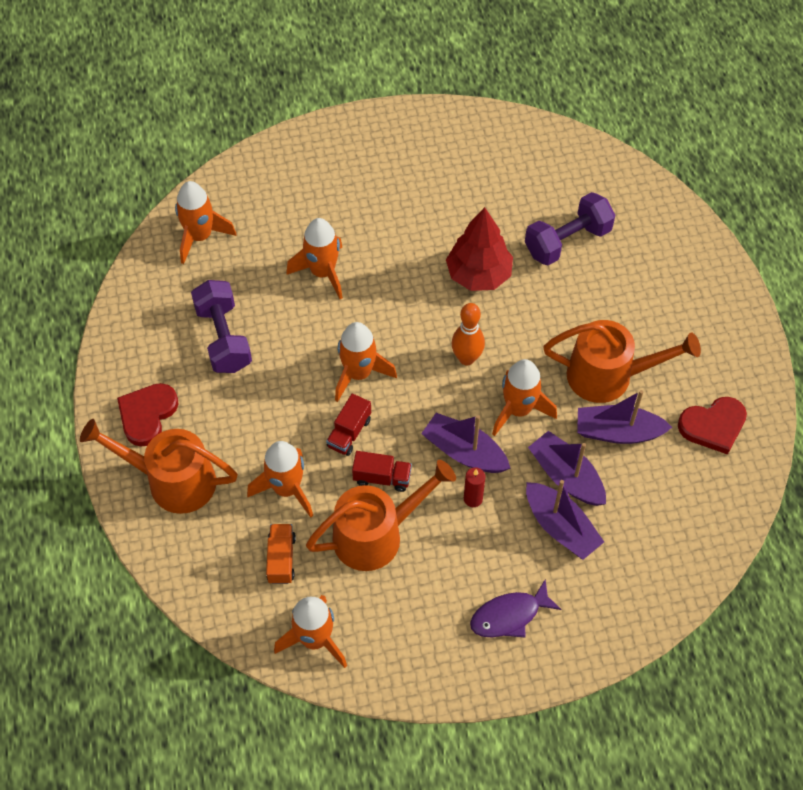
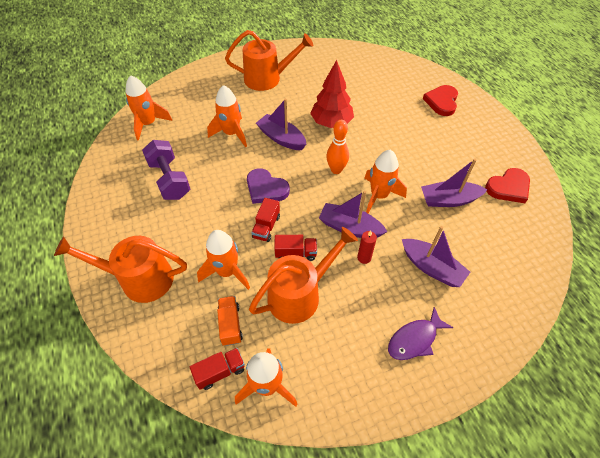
camera: 10 degrees left, 5 degrees down
(147, 414) = (118, 236): red heart -> red heart (441, 102)
(261, 613) = (220, 371): none -> red truck
(359, 373) = (266, 188): orange rocket -> purple heart
(566, 476) = (424, 233): purple boat -> purple boat (281, 138)
(567, 241) = (380, 99): purple dumbbell -> none
(609, 376) = (431, 167): orange watering can -> orange watering can (268, 78)

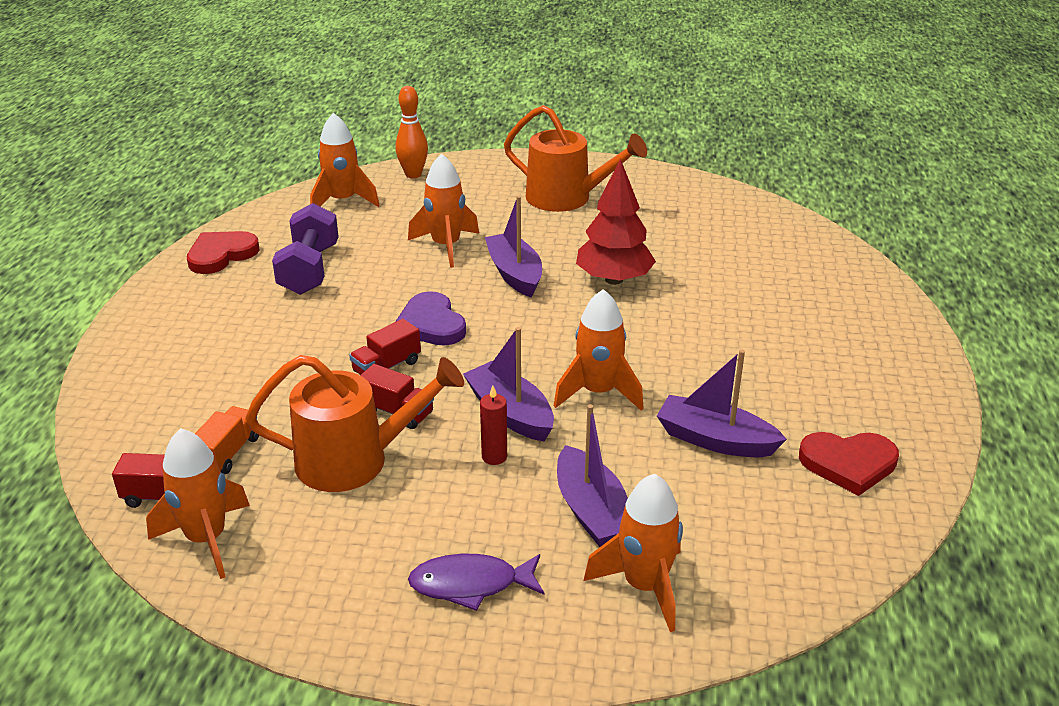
camera: 30 degrees right, 20 degrees down
(139, 279) = (166, 360): orange watering can -> none
(227, 272) = (282, 395): orange rocket -> orange rocket (644, 586)
(336, 170) = (561, 338): orange bowling pin -> orange bowling pin (413, 174)
(441, 102) = (841, 311): red heart -> red heart (221, 255)

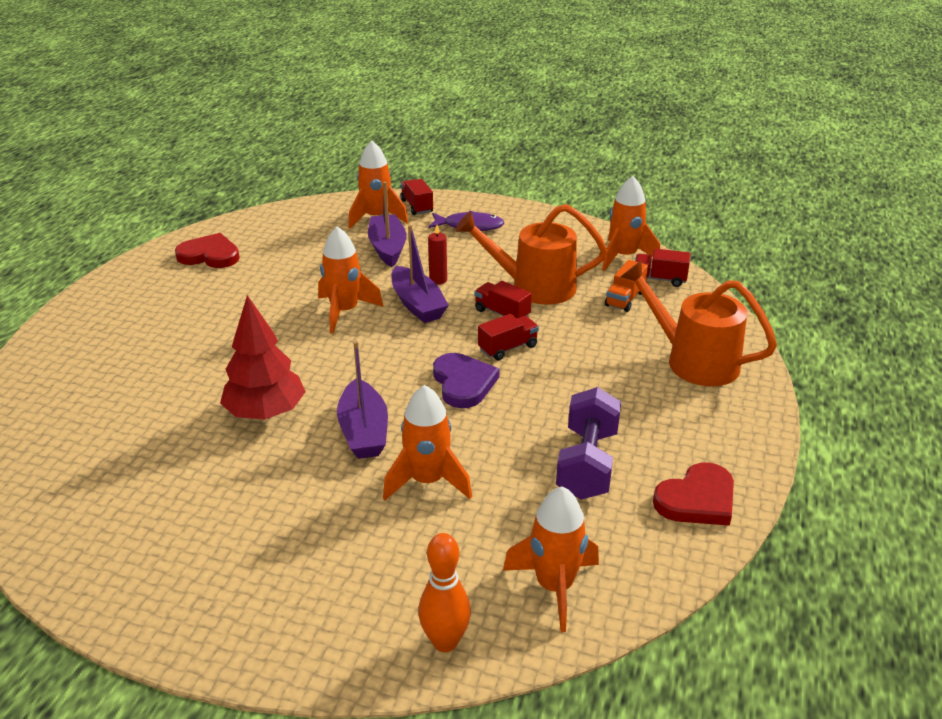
camera: 170 degrees left, 0 degrees up
(567, 198) = (242, 551): orange watering can -> orange watering can (692, 360)
(584, 631) = (417, 206): none -> red truck
(715, 440) = (283, 275): purple boat -> none

